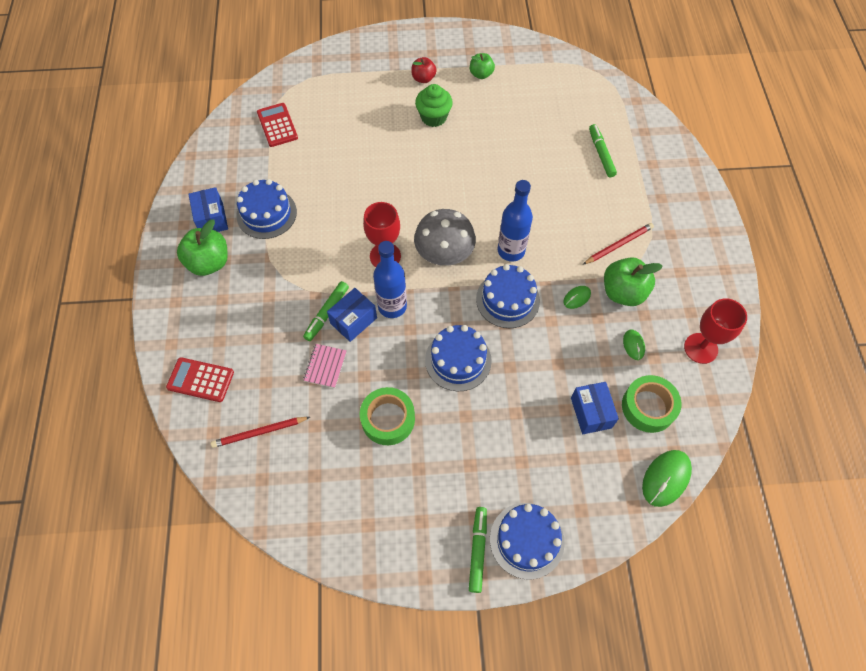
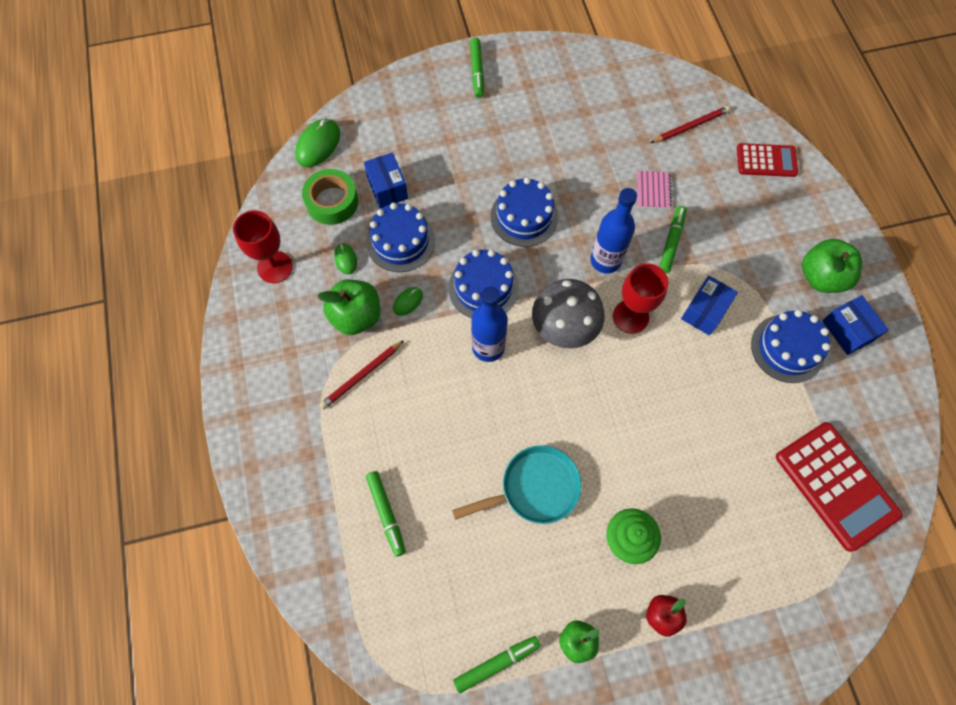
camera: 170 degrees right, 5 degrees up
(277, 125) = (836, 485): red calculator -> red calculator, size x1.66
(353, 321) = (641, 239): blue box -> blue box (704, 311)
(388, 419) = (578, 154): green tape -> none
(491, 153) = (534, 488): none -> turquoise pan
(527, 540) = (437, 83): blue cake -> blue cake (400, 241)
(534, 71) = (496, 663): none -> green marker

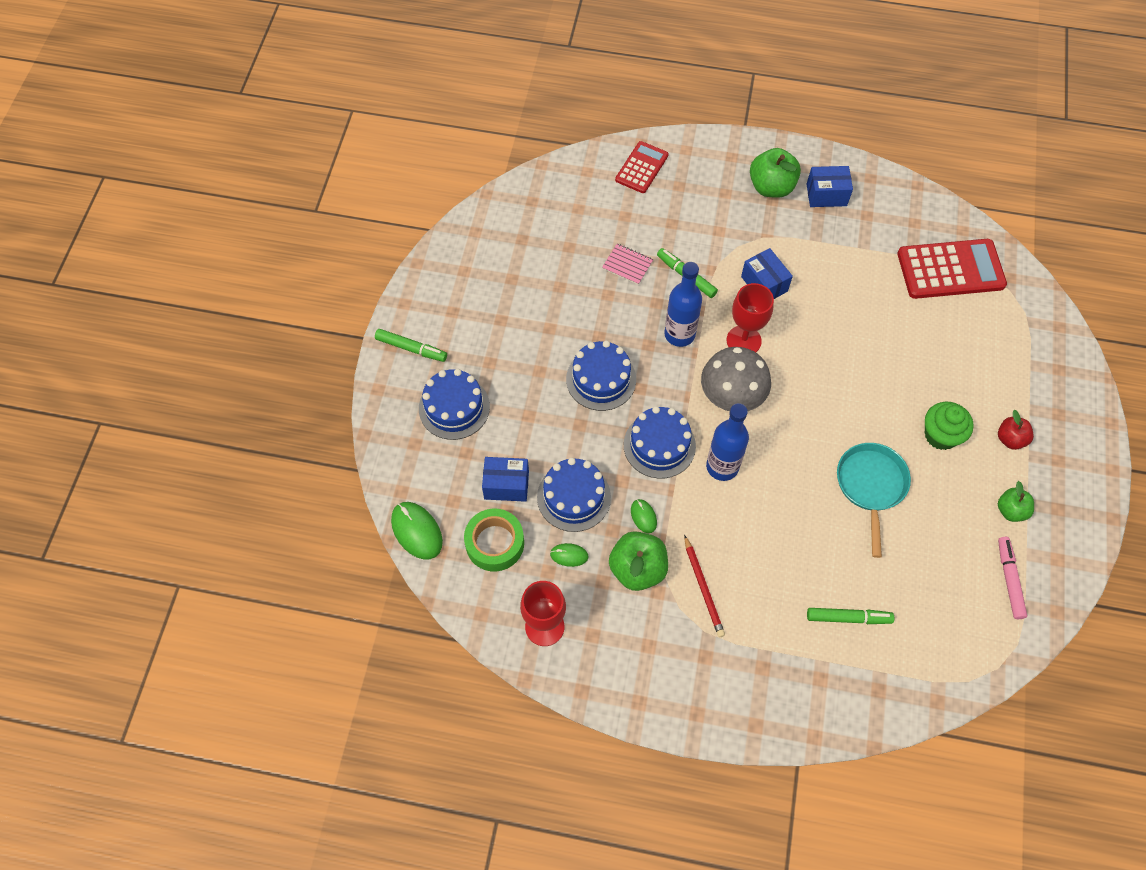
camera: 65 degrees left, 5 degrees down
(496, 663) = (1009, 579): green marker -> pink marker
(690, 126) = (576, 205): red pencil -> none
(787, 348) = (823, 242): blue cake -> blue cake (454, 407)

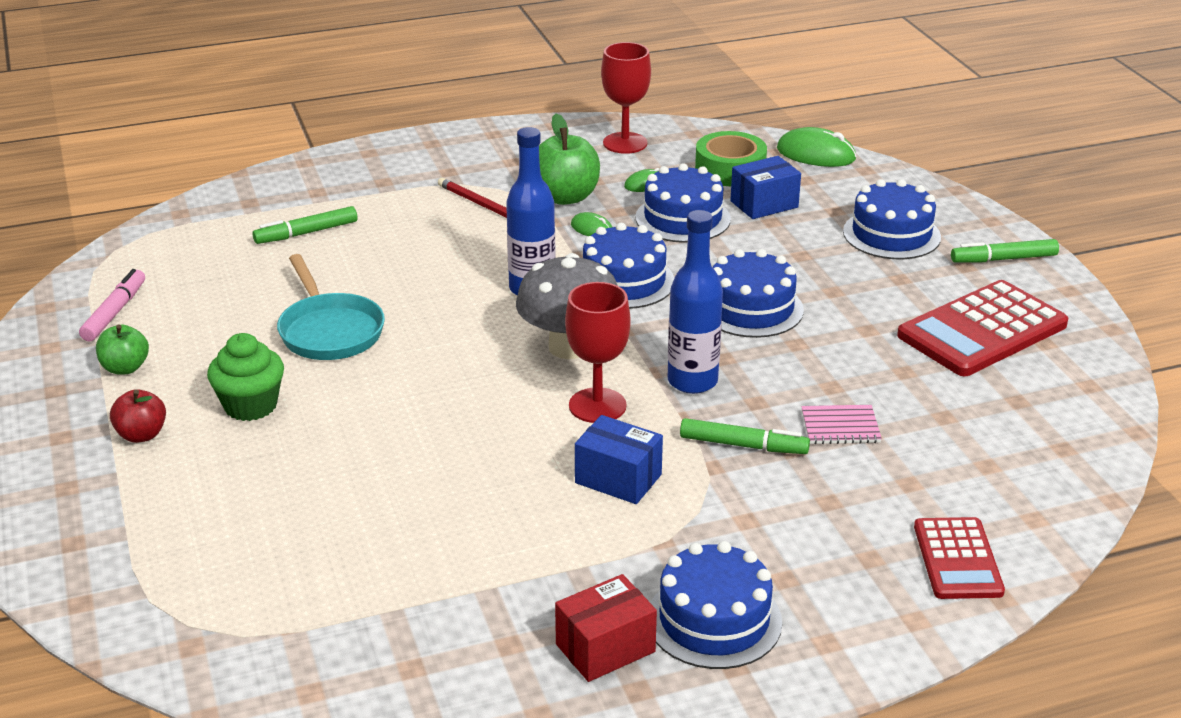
camera: 150 degrees right, 30 degrees down
(771, 187) = (714, 620): green apple -> blue cake
(826, 195) = (605, 648): blue box -> red box
(950, 269) = (311, 615): red calculator -> red calculator (982, 330)
(1009, 579) = (114, 312): pink marker -> pink marker turned 135 degrees counterclockwise

